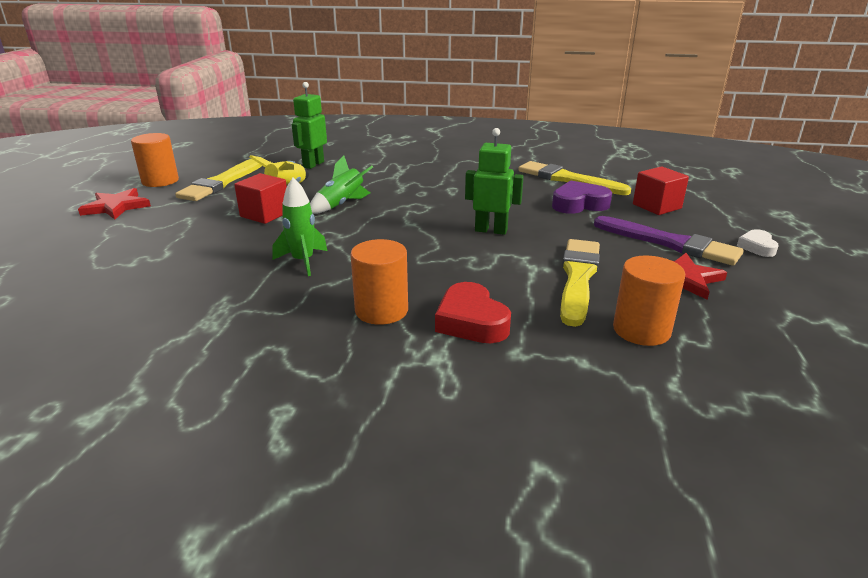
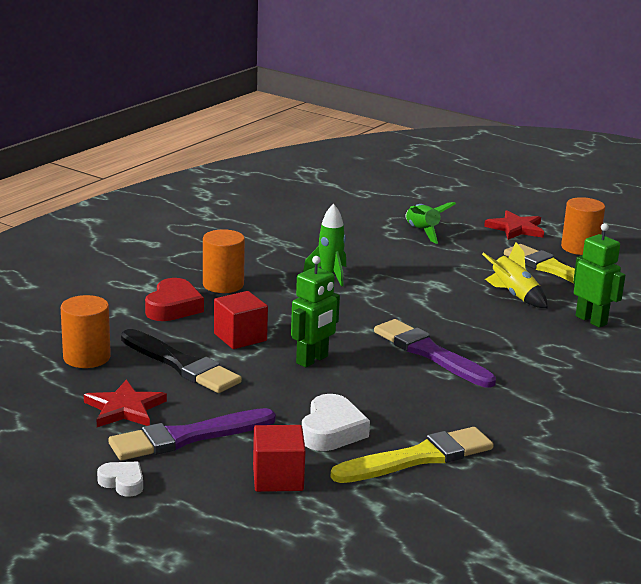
camera: 115 degrees right, 5 degrees down
(265, 214) = (447, 276): red cube -> red cube (240, 337)
(341, 204) = (444, 310): green rocket -> green rocket (422, 232)
(425, 197) = (430, 353): none -> purple brush
(471, 321) = (173, 307): red heart -> red heart turned 105 degrees clockwise
(578, 278) = (181, 365): yellow brush -> black brush
(579, 204) = (331, 431): purple heart -> white heart

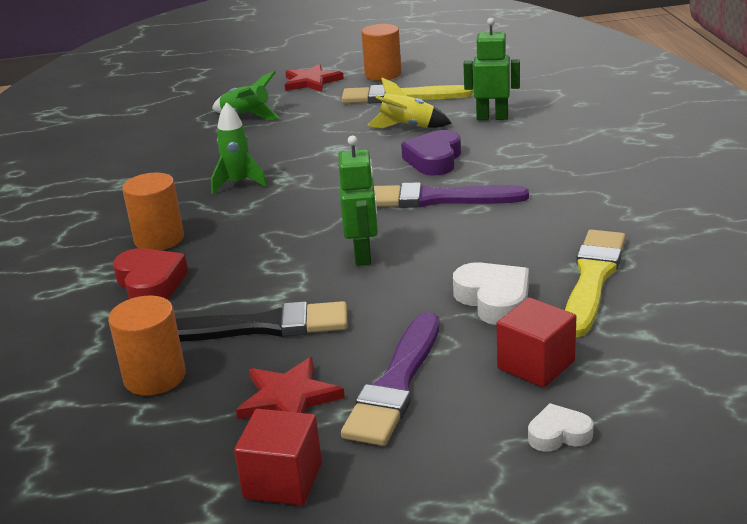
camera: 40 degrees left, 5 degrees up
(123, 483) = (426, 464): white heart -> white heart (558, 434)
(240, 337) = (265, 273): red cube -> red cube (283, 481)
(483, 327) = (434, 160): none -> purple heart

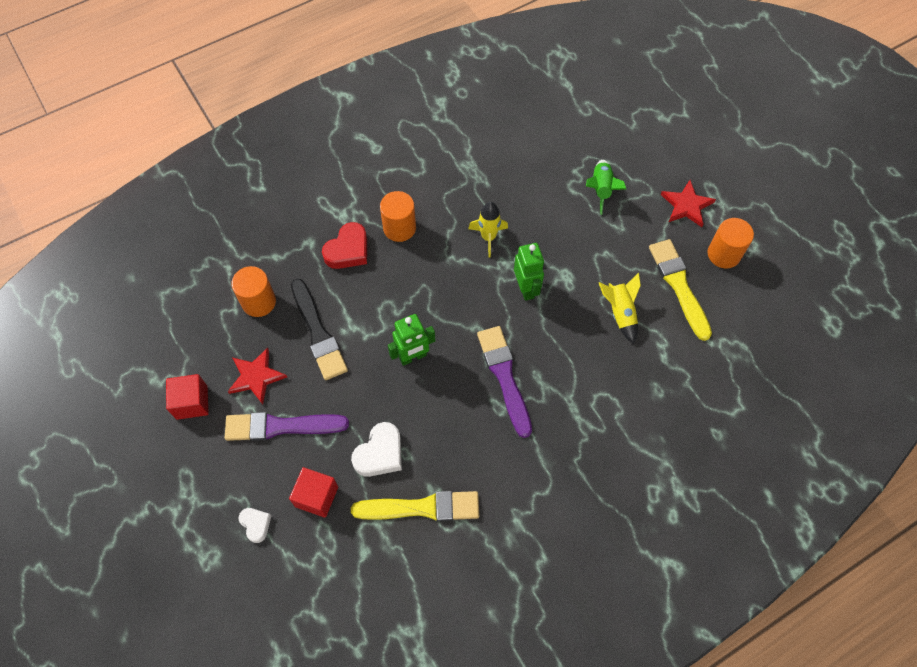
camera: 65 degrees right, 35 degrees up
(238, 183) = (488, 237): green rocket -> yellow rocket
(434, 160) = (567, 352): purple heart -> none
(492, 117) = (661, 370): green robot -> green robot (526, 288)

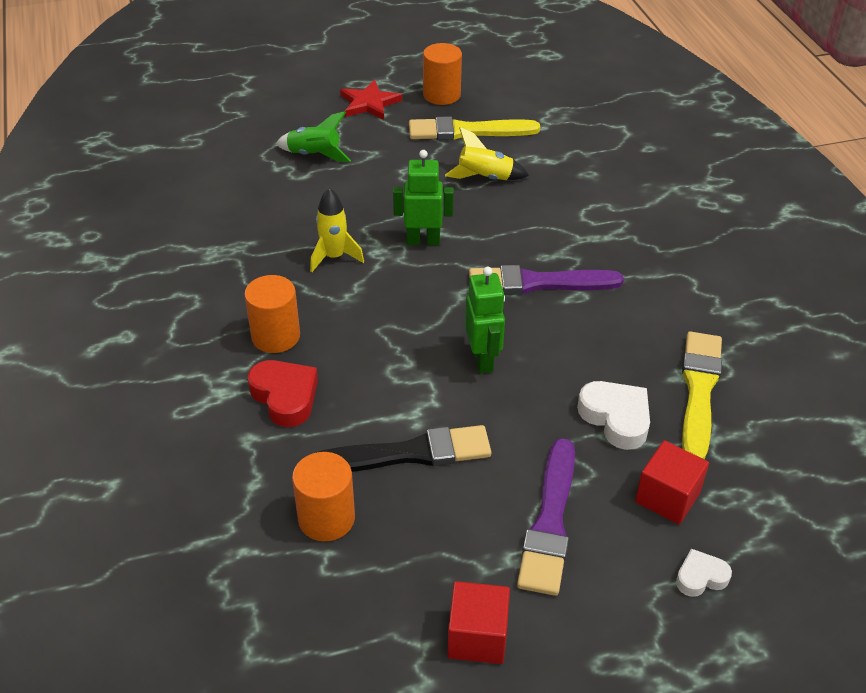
camera: 75 degrees left, 20 degrees down
(256, 376) = (457, 541): red star -> none

